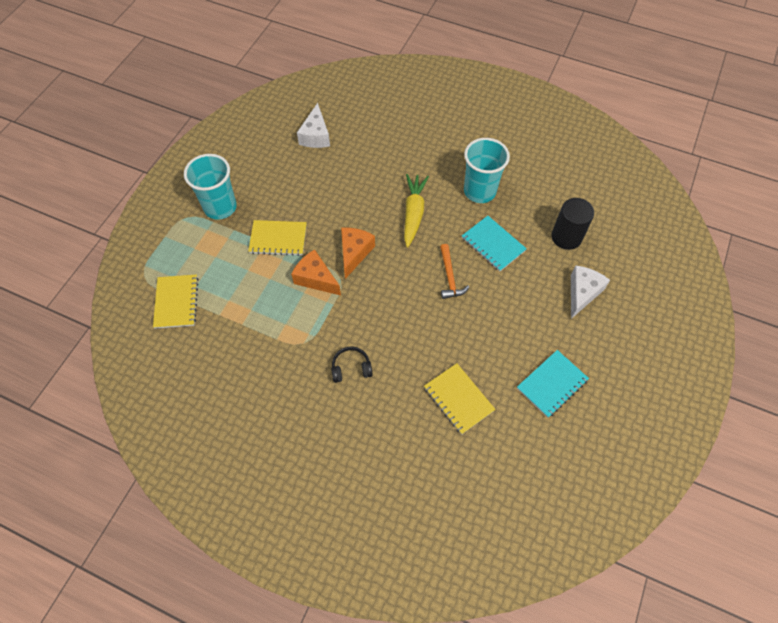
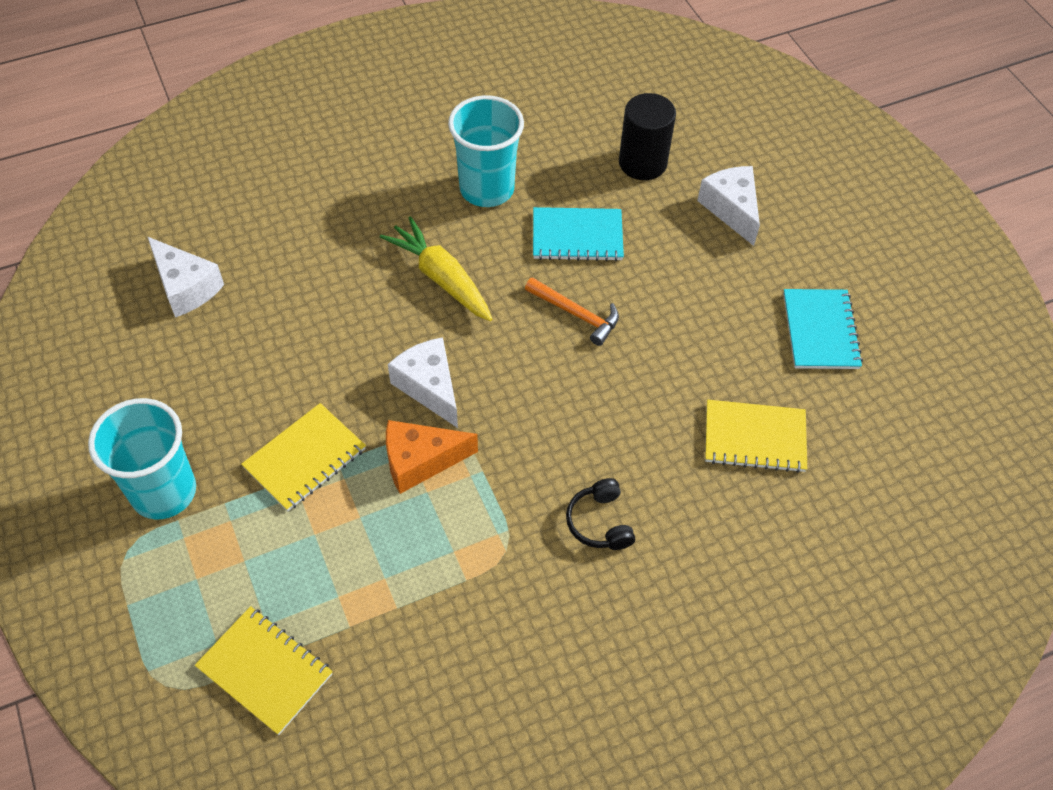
camera: 50 degrees left, 5 degrees down
(351, 368) = (600, 522): black headphones -> black headphones turned 45 degrees counterclockwise
(354, 253) = (429, 387): orange cheese -> white cheese

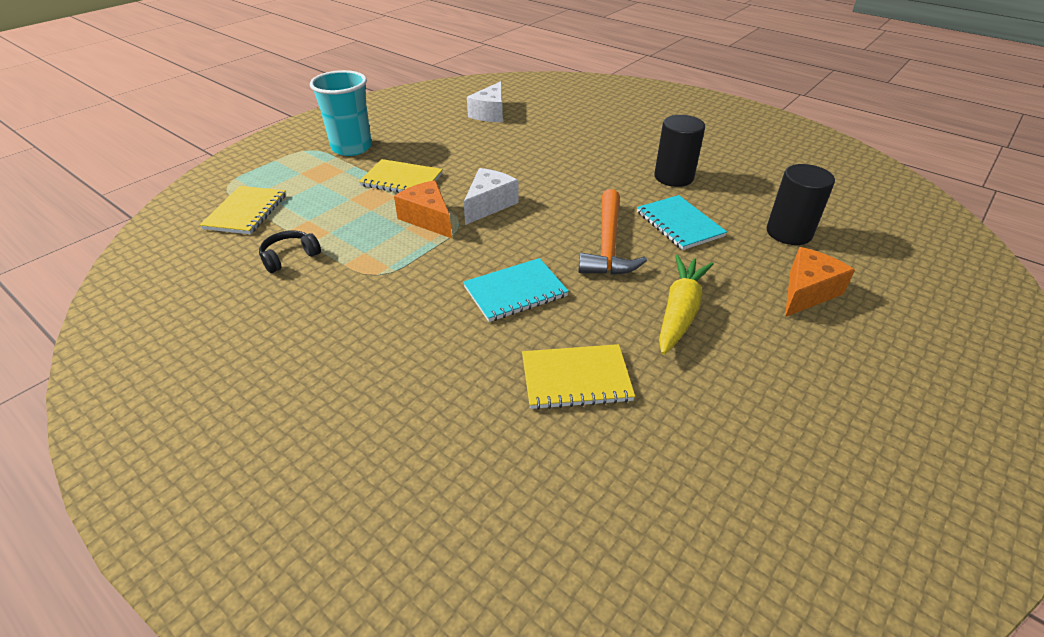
camera: 65 degrees right, 15 degrees down
(441, 278) = (580, 183): yellow carrot -> yellow carrot (680, 311)
(487, 189) = (673, 177): turquoise cup -> black cylinder
(576, 314) = (608, 244): orange hammer -> orange hammer, size x1.54
(600, 522) = (427, 311): black headphones -> black headphones (290, 257)
(731, 209) = (807, 292): white cheese -> orange cheese
(754, 438) = (576, 378): yellow notebook -> yellow notebook turned 75 degrees counterclockwise
(820, 331) = (740, 390): turquoise notebook -> turquoise notebook (515, 292)

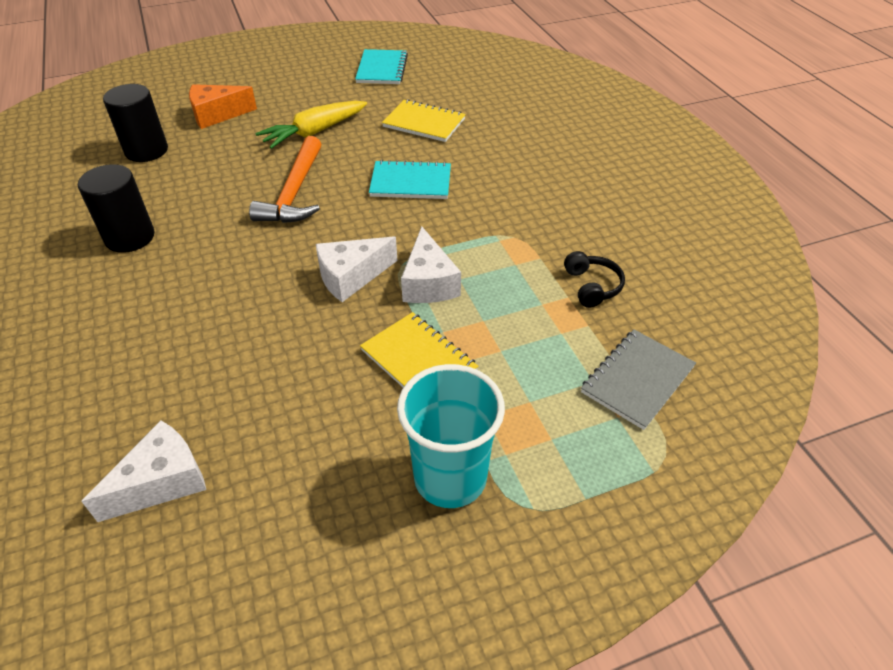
camera: 150 degrees left, 5 degrees up
(246, 212) = (637, 380): yellow notebook -> grey notebook
(290, 257) = (592, 286): black headphones -> black headphones turned 90 degrees counterclockwise
(428, 219) = (428, 283): orange cheese -> white cheese
(608, 244) = (295, 192): orange hammer -> orange hammer turned 150 degrees clockwise
(679, 224) = (212, 188): turquoise notebook -> turquoise notebook (382, 69)

